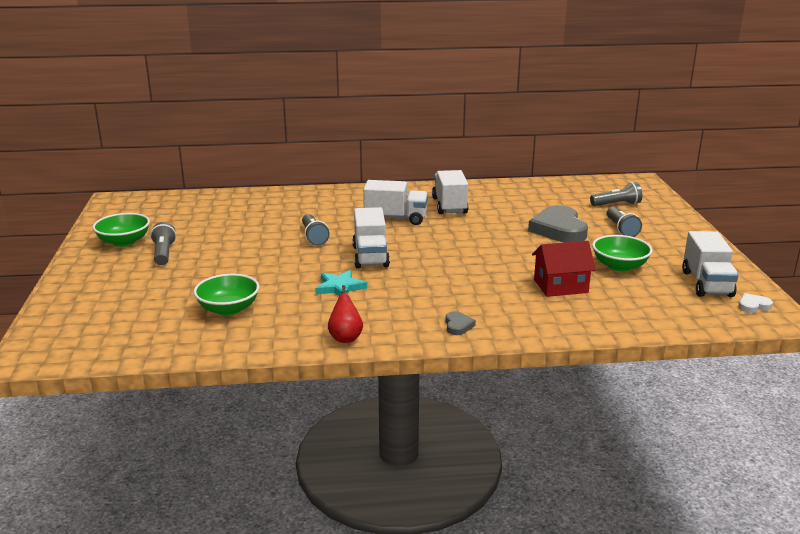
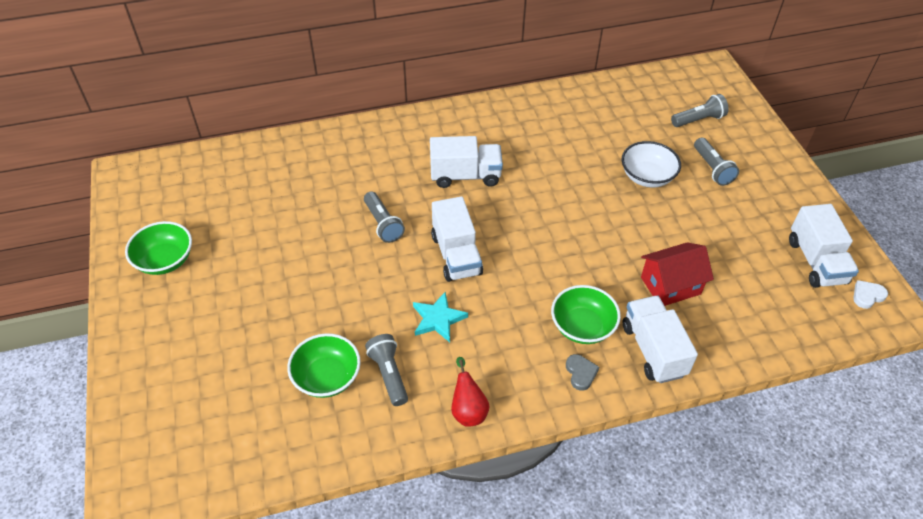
camera: 10 degrees left, 25 degrees up
(164, 253) = (219, 278): grey flashlight -> grey flashlight (389, 374)
(449, 206) = (519, 142): white truck -> white truck (653, 350)
(559, 229) = (647, 176): grey heart -> white bowl
(619, 266) = (723, 240): green bowl -> green bowl (582, 326)

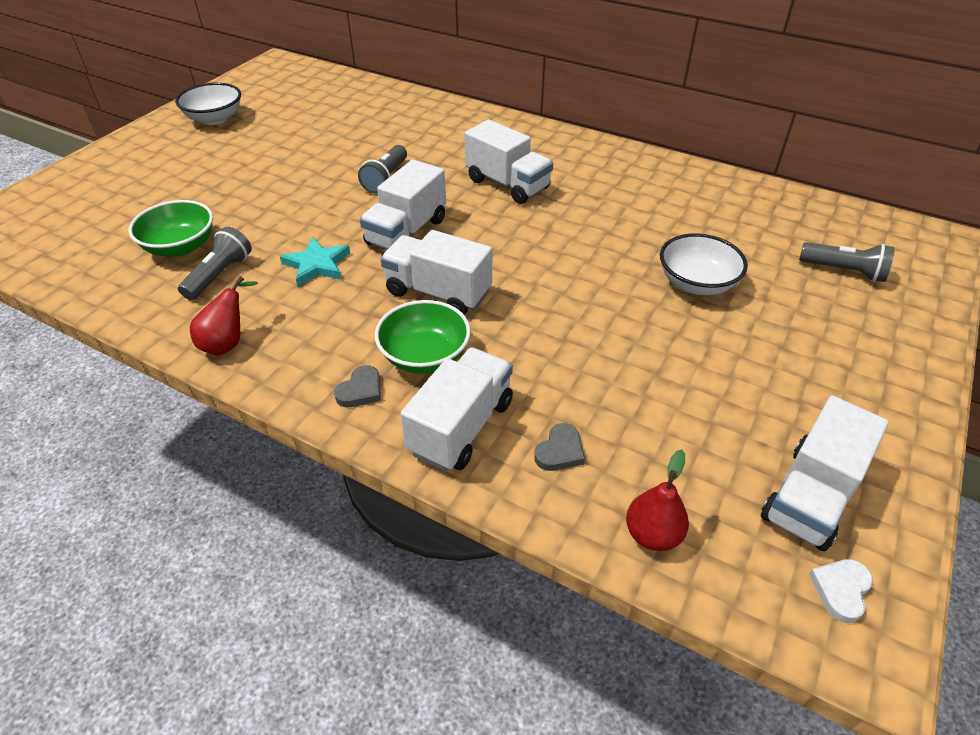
camera: 45 degrees right, 5 degrees down
(165, 260) = (215, 119): green bowl -> white bowl
(534, 282) = (438, 293): none -> white truck
(670, 285) = (572, 387): red house -> none
(708, 324) = (560, 451): none -> grey heart
(712, 168) = (794, 321): grey flashlight -> none
(787, 331) = (652, 534): none -> red pear
(867, 296) = (841, 590): white heart -> white heart turned 75 degrees counterclockwise

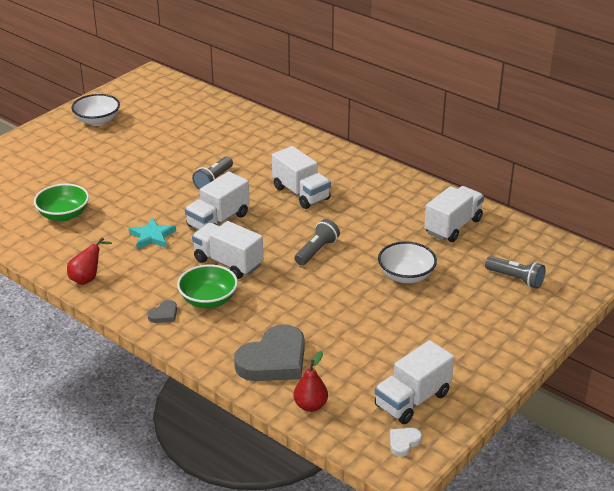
camera: 10 degrees right, 10 degrees down
(219, 275) = (87, 236): grey flashlight -> grey flashlight (316, 251)
(461, 427) = (219, 341): white truck -> white truck (453, 226)
(560, 451) = (274, 360): grey heart -> grey heart, size x2.31

